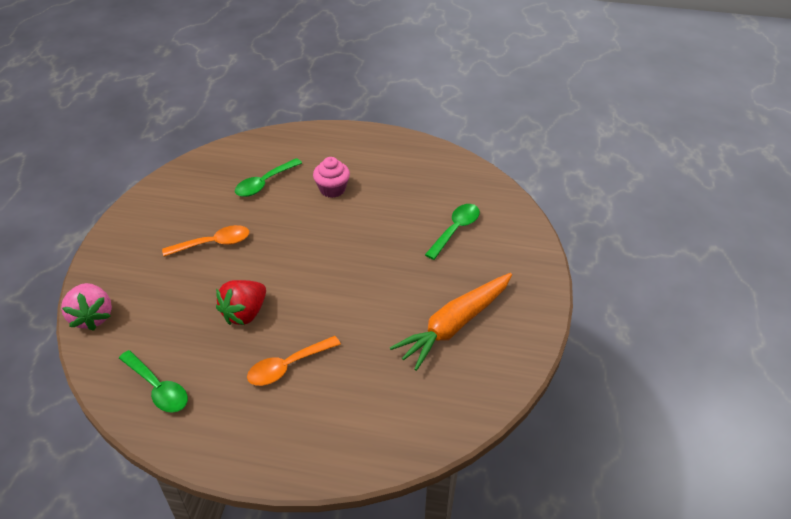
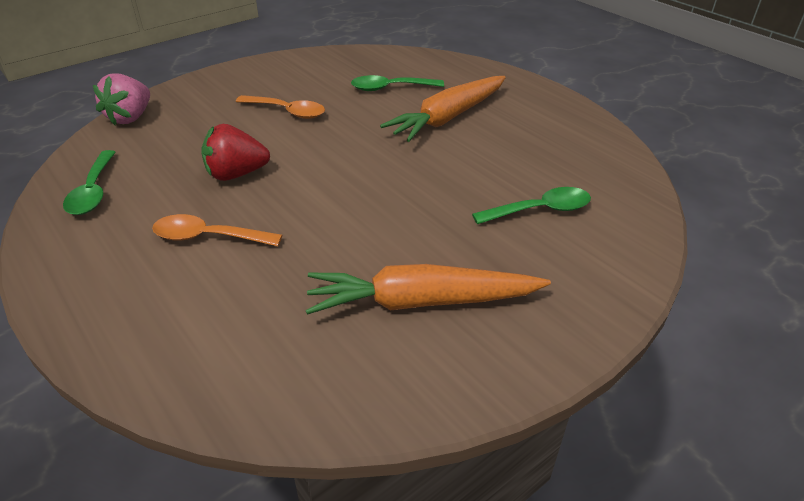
camera: 40 degrees right, 5 degrees down
(332, 189) = (448, 118): pink cupcake -> orange carrot

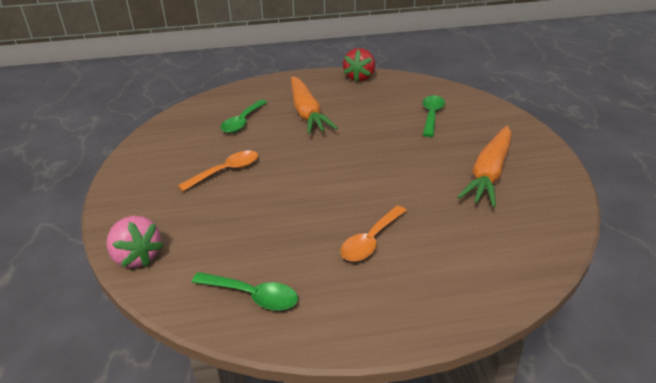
camera: 60 degrees left, 5 degrees down
(236, 174) = (296, 213): red strawberry -> red strawberry (359, 78)

